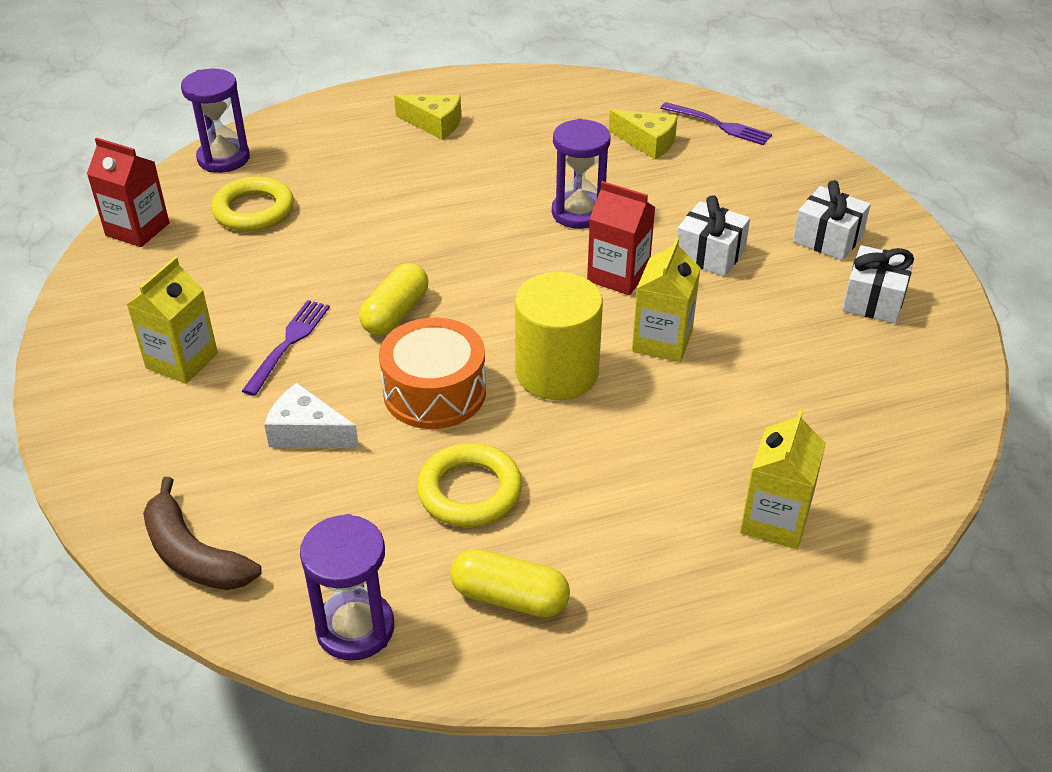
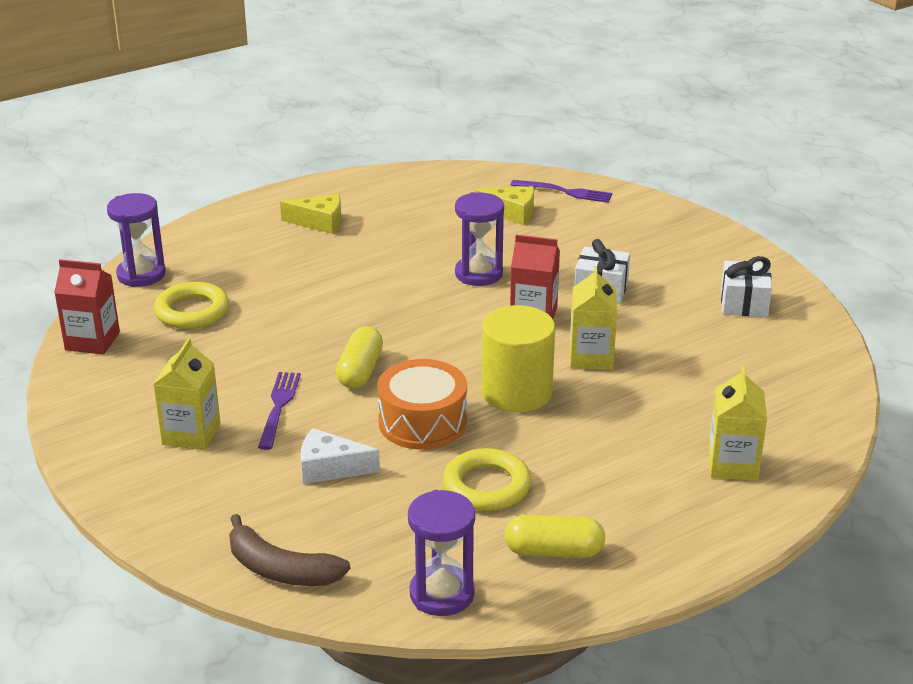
camera: 15 degrees left, 10 degrees down
(827, 239) = (690, 264): white gift -> none

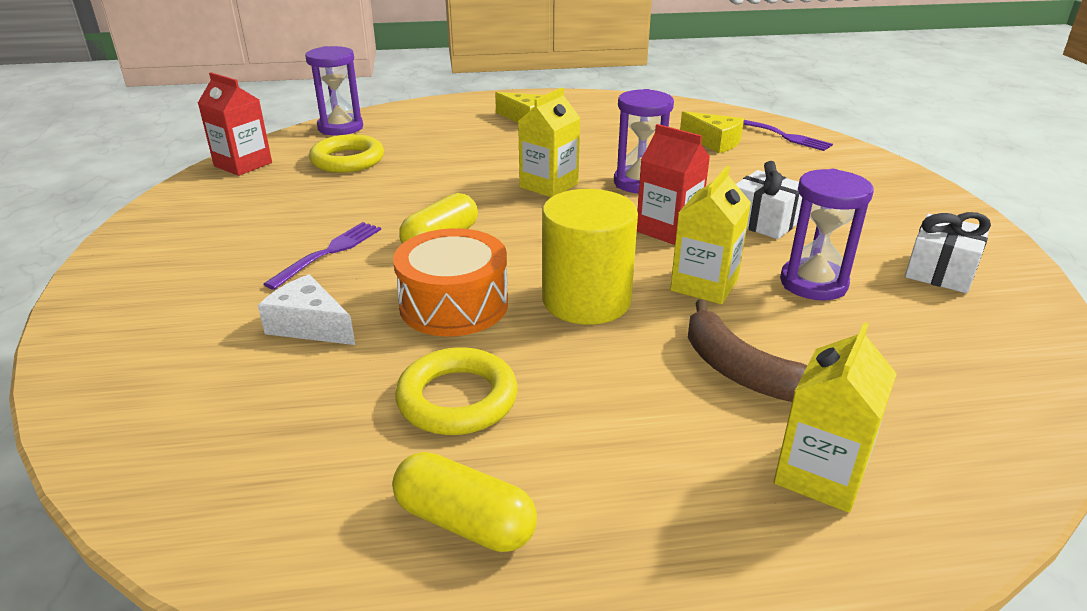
camera: 25 degrees right, 0 degrees up
(191, 434) = (223, 256): yellow carton -> yellow carton (549, 185)
(280, 569) = (128, 425): brown banana -> brown banana (741, 371)
(442, 594) = (263, 532): purple hourglass -> purple hourglass (813, 283)

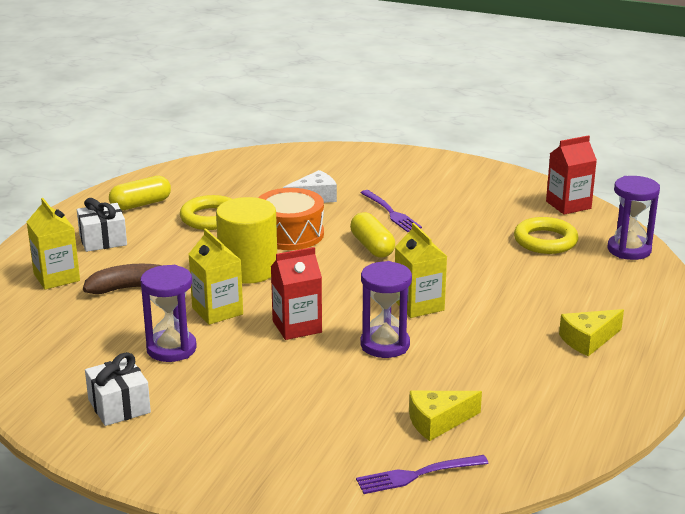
camera: 120 degrees right, 5 degrees down
(764, 222) = (263, 371): white gift -> white gift (103, 240)

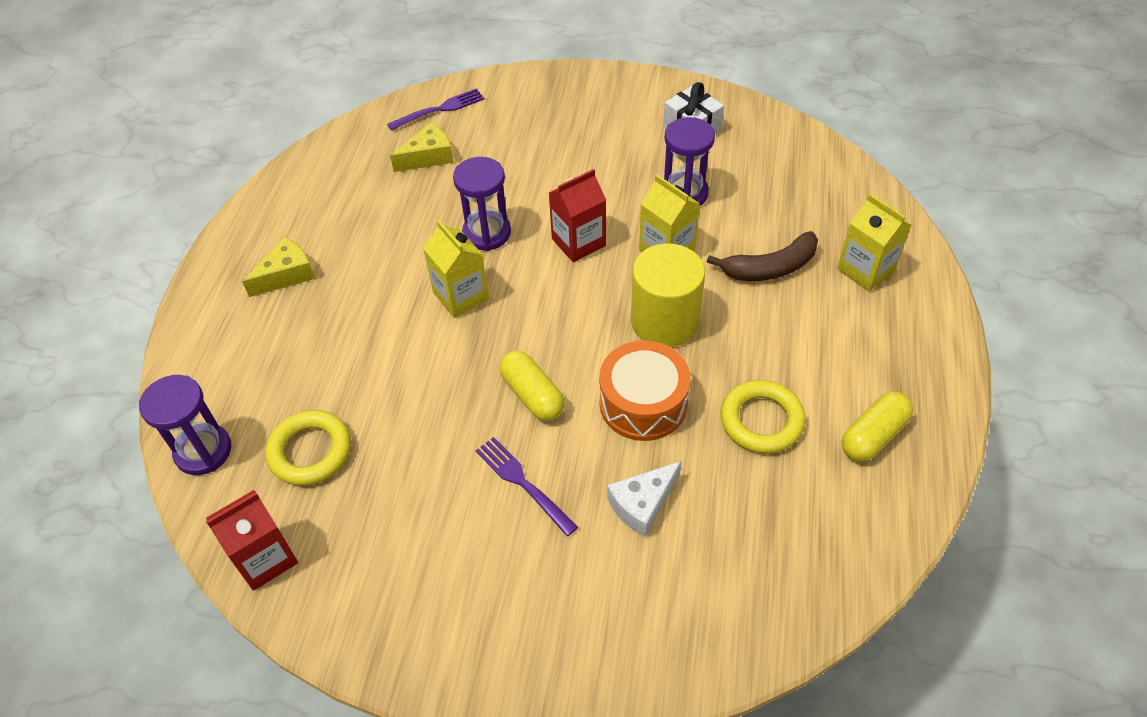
camera: 170 degrees right, 25 degrees up
(103, 240) = (865, 345): white gift -> none

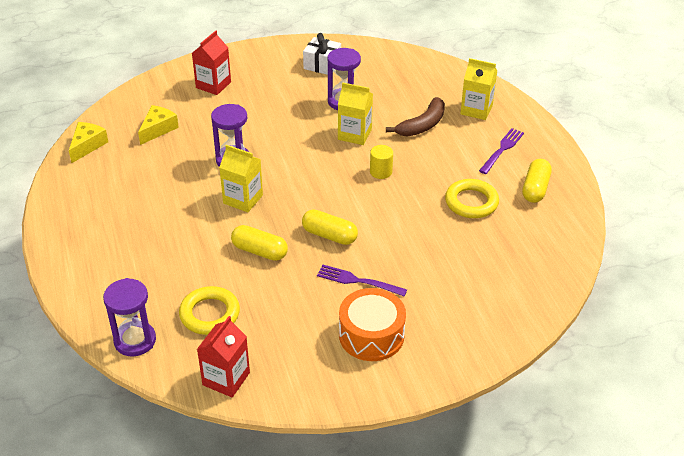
camera: 30 degrees left, 10 degrees down
(286, 275) = (111, 226): yellow cheese -> yellow cheese (87, 145)
(430, 382) = (259, 251): none -> yellow capsule
(439, 109) = (144, 100): purple fork -> purple fork (502, 150)
(578, 242) = (297, 147): red carton -> red carton (213, 85)
(642, 504) = (435, 266): white cheese -> none
(643, 403) = (398, 217): orange drum -> orange drum (371, 335)
(664, 321) = (381, 172): yellow cylinder -> yellow cylinder, size x0.49

